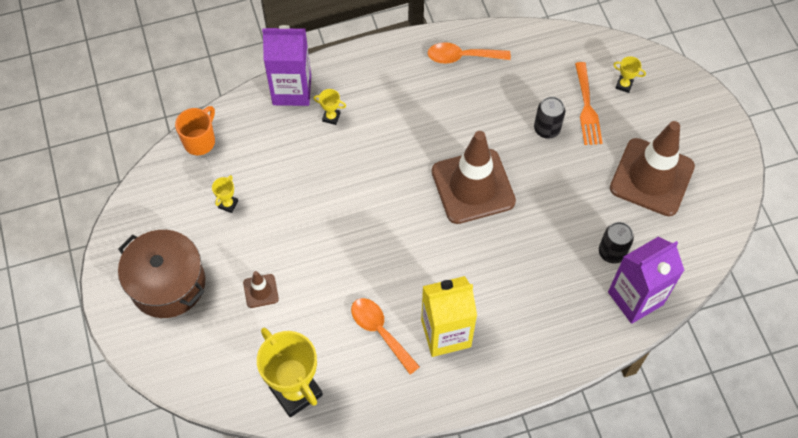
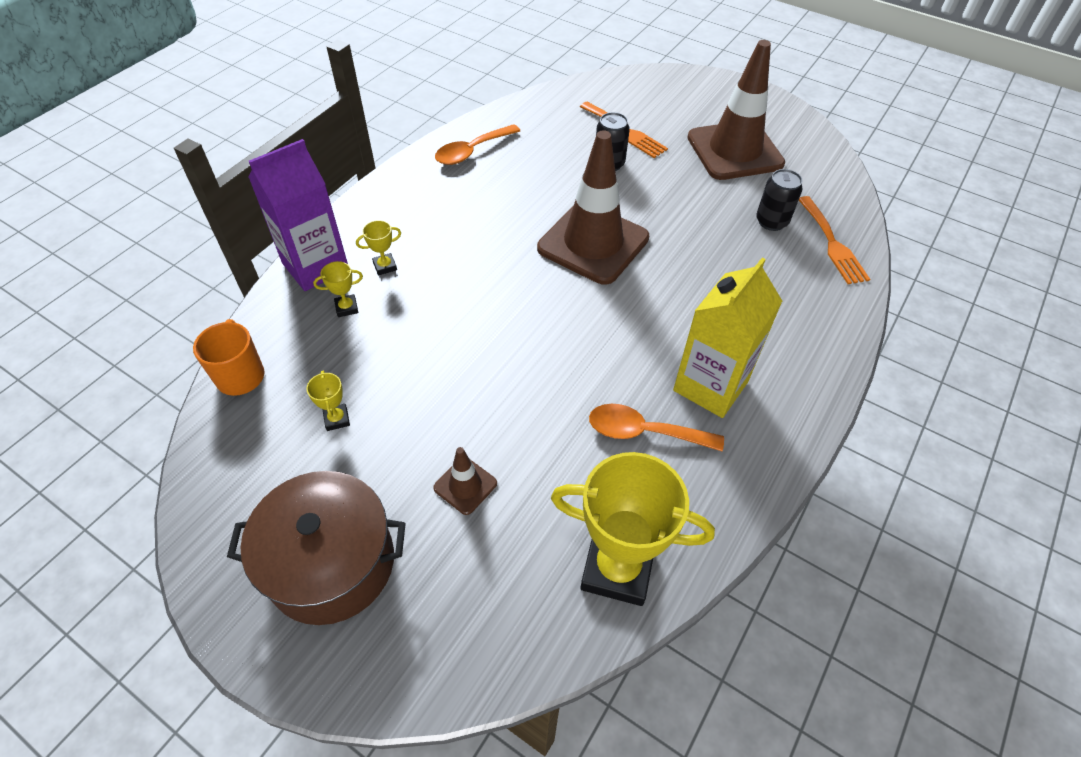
camera: 40 degrees left, 10 degrees down
(624, 85) = (636, 102): yellow trophy -> yellow trophy (346, 308)
(635, 298) = (832, 244): purple carton -> orange fork

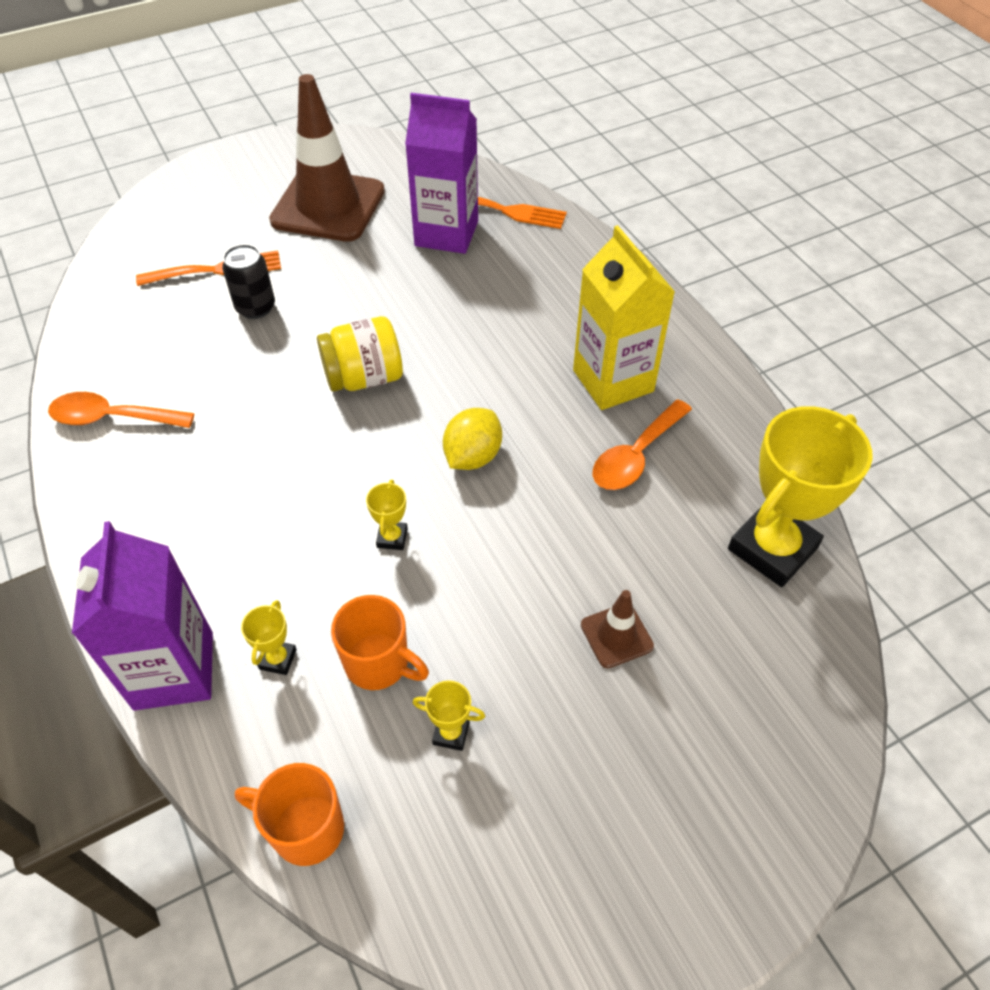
camera: 60 degrees left, 0 degrees up
(331, 563) = (649, 808): brown pot -> none
(369, 358) = (379, 663): none -> orange mug
(385, 266) = (238, 590): yellow trophy -> yellow trophy (392, 538)
(472, 151) = (112, 418): orange spoon -> orange spoon turned 105 degrees clockwise
(568, 332) = (472, 456): none -> yellow lemon
(593, 243) = (364, 378): brown traffic cone -> yellow jar
(771, 221) = (446, 233): black can -> purple carton

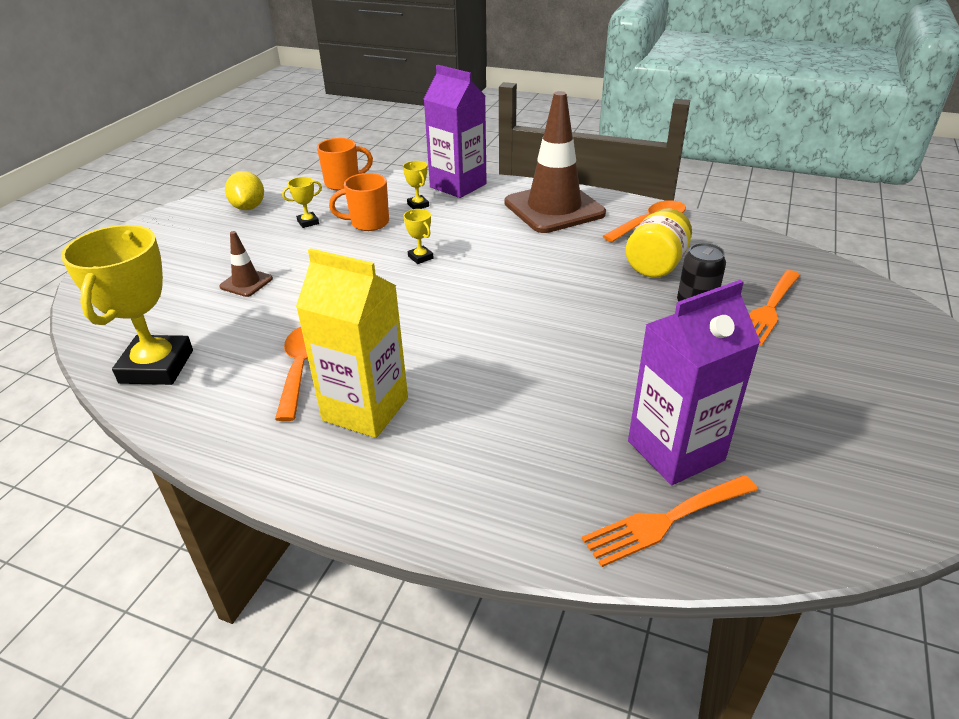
camera: 140 degrees right, 15 degrees down
(328, 206) = (812, 406): brown traffic cone -> brown traffic cone (554, 208)
(364, 378) = (553, 309): yellow jar -> yellow jar (656, 265)
(472, 456) = (420, 310): yellow lemon -> yellow lemon (248, 207)

